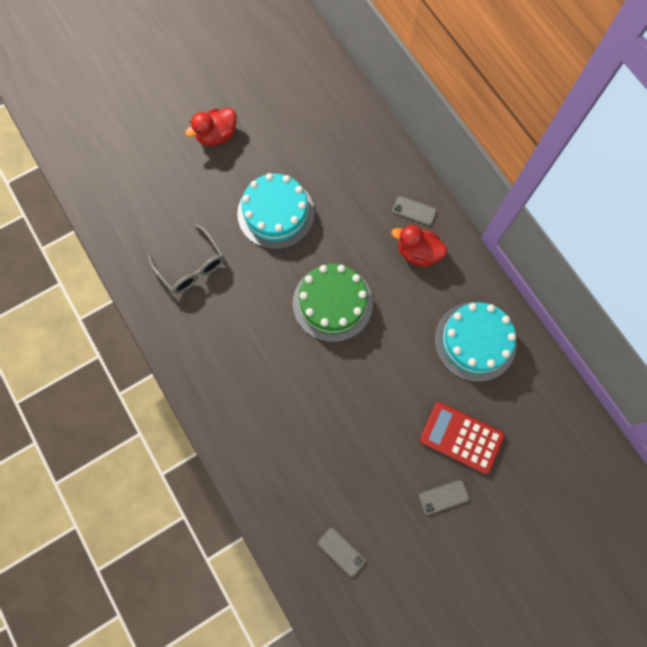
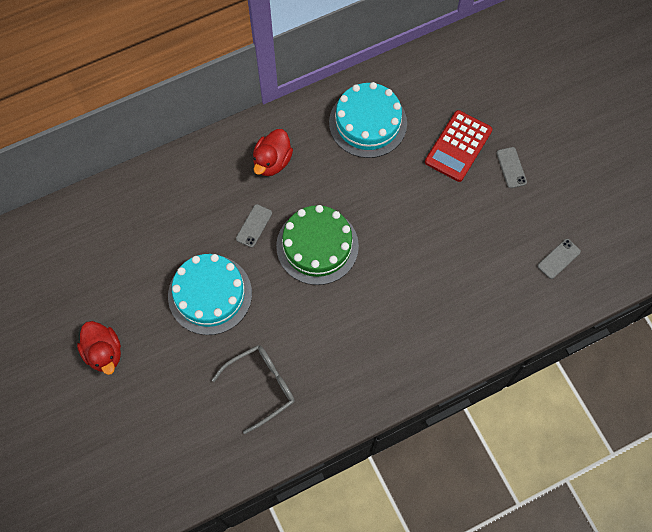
camera: 85 degrees left, 5 degrees down
(414, 211) = (226, 160): grey phone -> grey phone (254, 226)

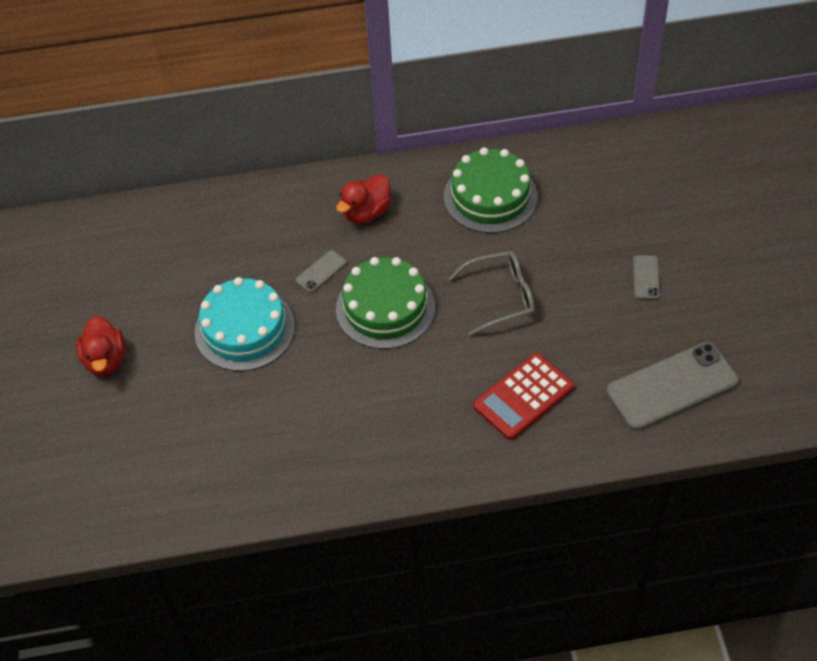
camera: 20 degrees right, 15 degrees down
(261, 386) = (266, 437): grey glasses -> grey glasses (501, 297)
(368, 123) = (490, 196): turquoise cake -> green cake
(458, 146) = (589, 242): red calculator -> red calculator (523, 397)
(559, 259) = (672, 386): grey phone -> grey phone, size x2.22

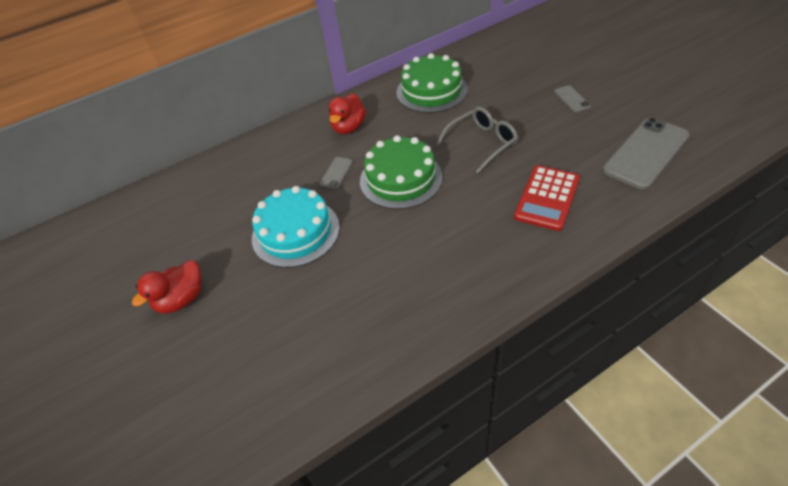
camera: 20 degrees left, 5 degrees down
(105, 360) = (181, 299): red duck -> red duck turned 75 degrees clockwise

